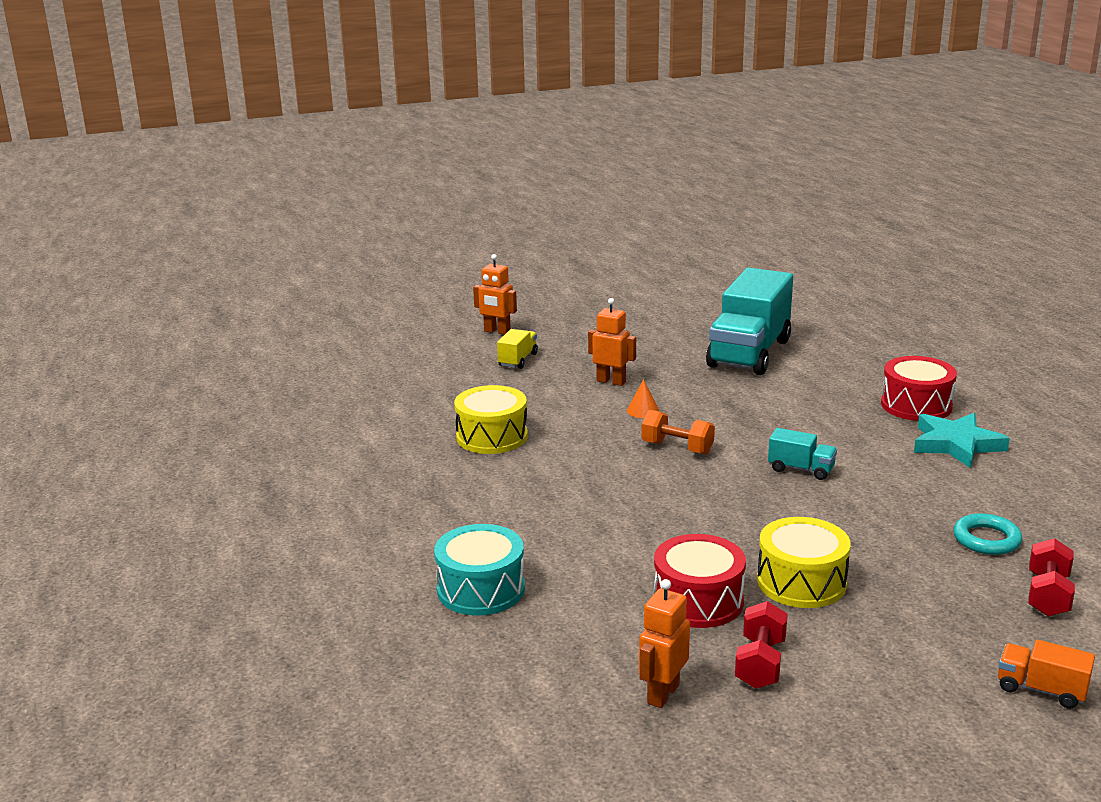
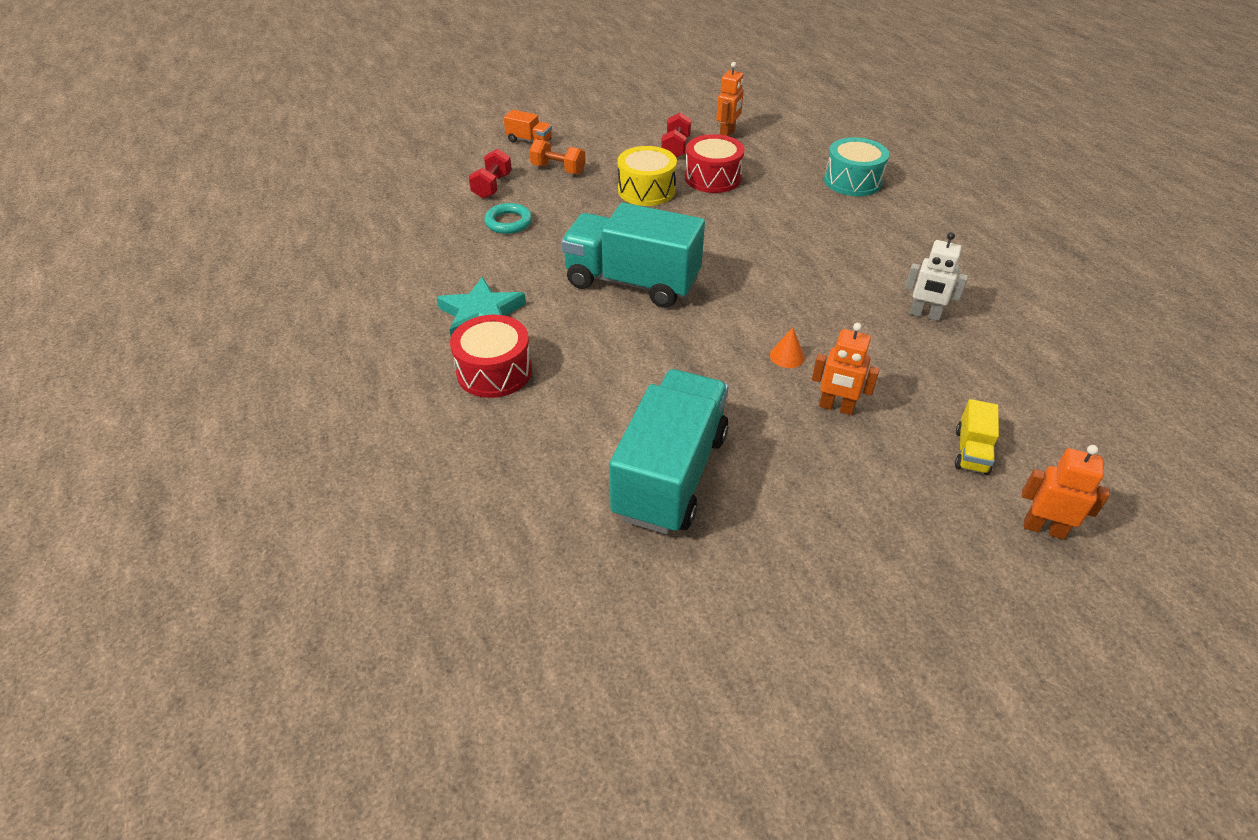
camera: 175 degrees right, 20 degrees up
(492, 437) = (924, 315): yellow drum -> white robot
(677, 448) = (743, 304): orange dumbbell -> orange dumbbell (558, 169)
(801, 469) = (632, 282): turquoise truck -> turquoise truck, size x2.32

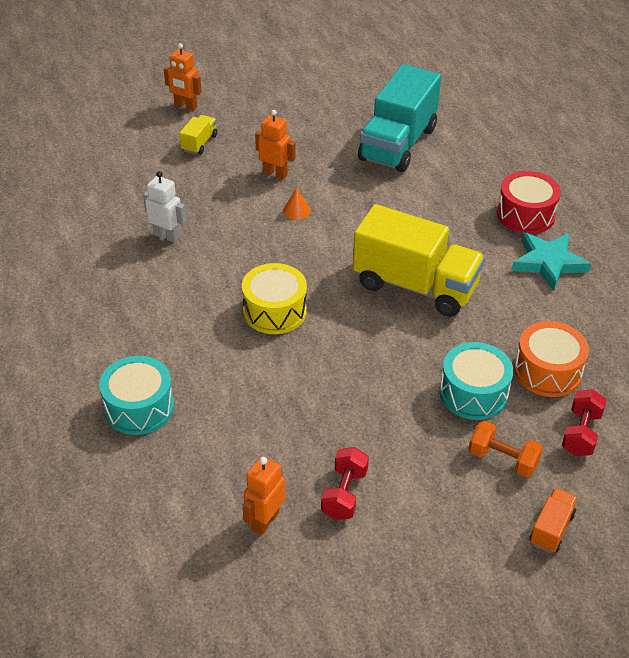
camera: 175 degrees left, 0 degrees up
(508, 222) = (547, 371): turquoise ring -> orange drum
(529, 141) = (551, 529): orange truck -> orange truck turned 90 degrees clockwise
(577, 204) = (473, 393): none -> turquoise drum
(632, 282) = (415, 286): turquoise truck -> yellow truck
(646, 190) = (392, 411): yellow drum -> yellow drum (274, 311)
(712, 178) = (307, 427): red drum -> none

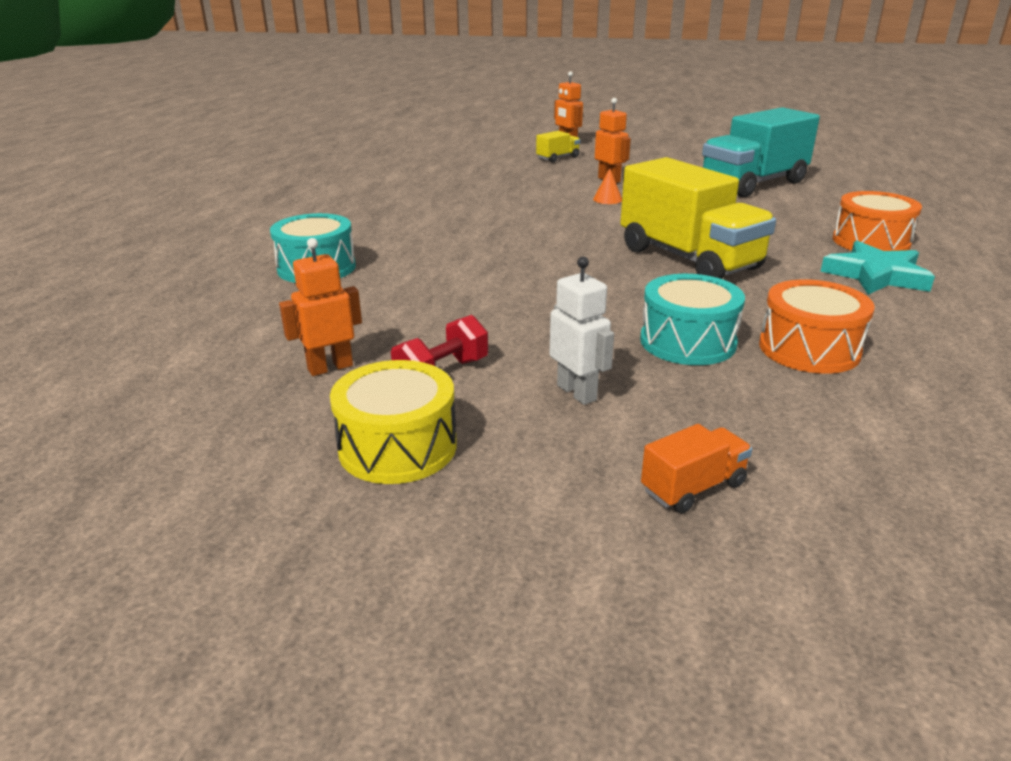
camera: 30 degrees right, 15 degrees down
(167, 236) = (470, 192): white robot -> white robot (577, 392)
(274, 311) = (518, 244): yellow drum -> yellow drum (398, 447)
(502, 460) = (677, 402): orange dumbbell -> none
(525, 215) = (870, 242): red drum -> orange drum
(581, 433) = (818, 411): red dumbbell -> none

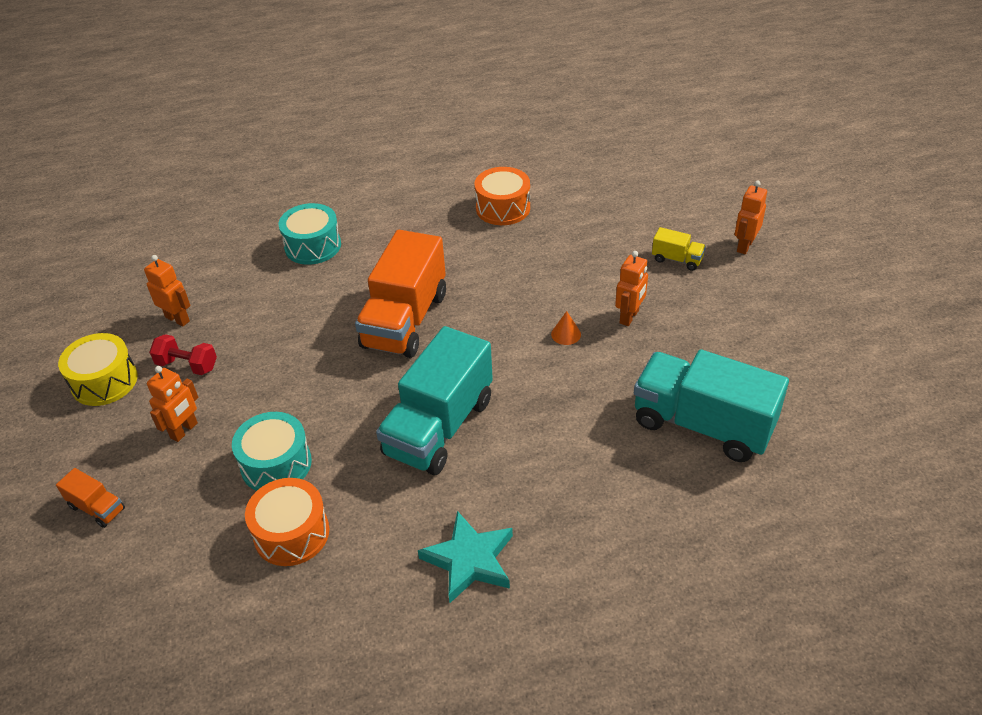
camera: 65 degrees right, 15 degrees up
(513, 247) = (405, 320): none -> orange truck
(577, 392) = (184, 430): white robot -> orange robot
(688, 259) = (439, 427): yellow truck -> turquoise truck
(870, 242) = (564, 548): orange drum -> orange drum (503, 208)

